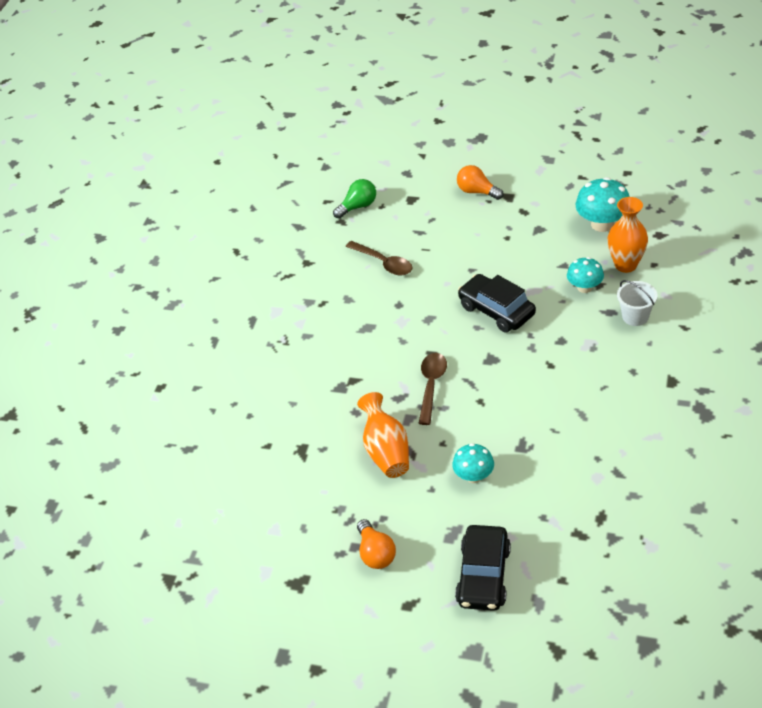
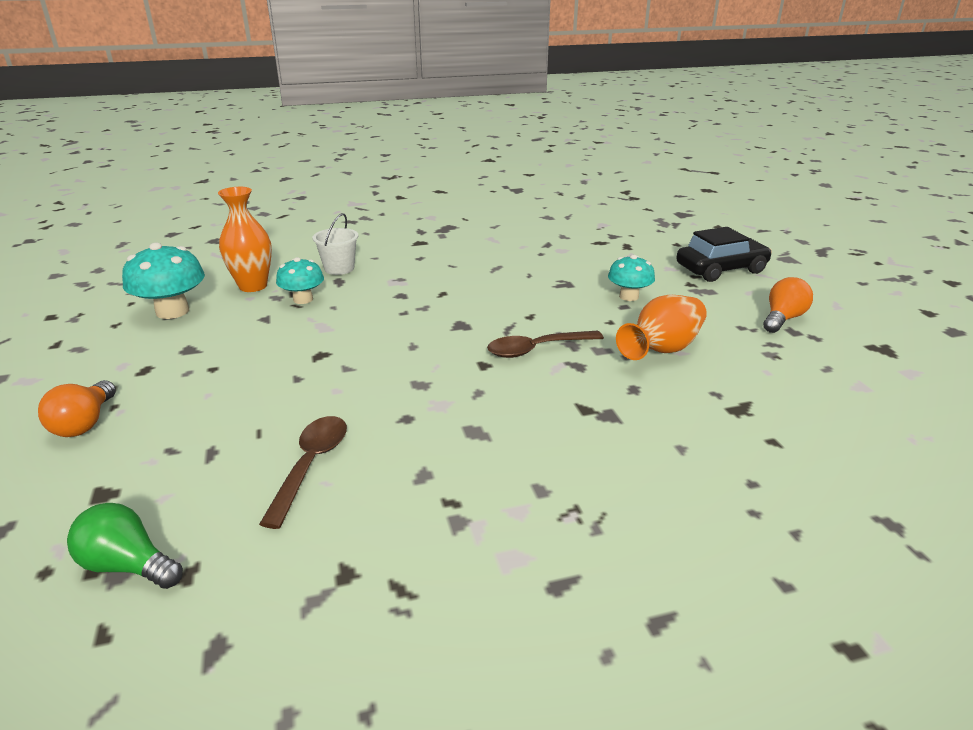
camera: 125 degrees left, 15 degrees down
(496, 310) = (374, 340): black car -> none

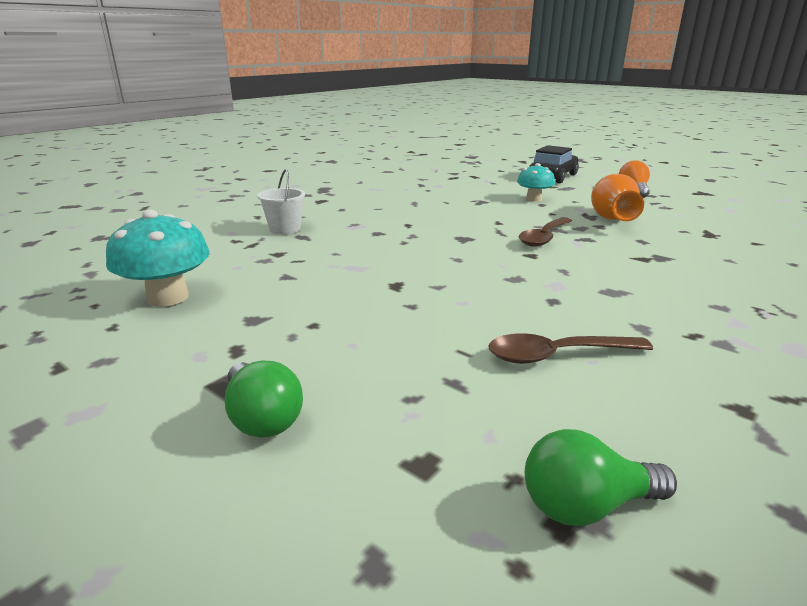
camera: 35 degrees left, 5 degrees down
(84, 423) = (262, 418): orange light bulb -> green light bulb
(253, 286) = (222, 258): orange vase -> none
(303, 299) = (296, 255): turquoise mushroom -> none
(310, 465) = (557, 355): brown spoon -> brown spoon turned 75 degrees counterclockwise

